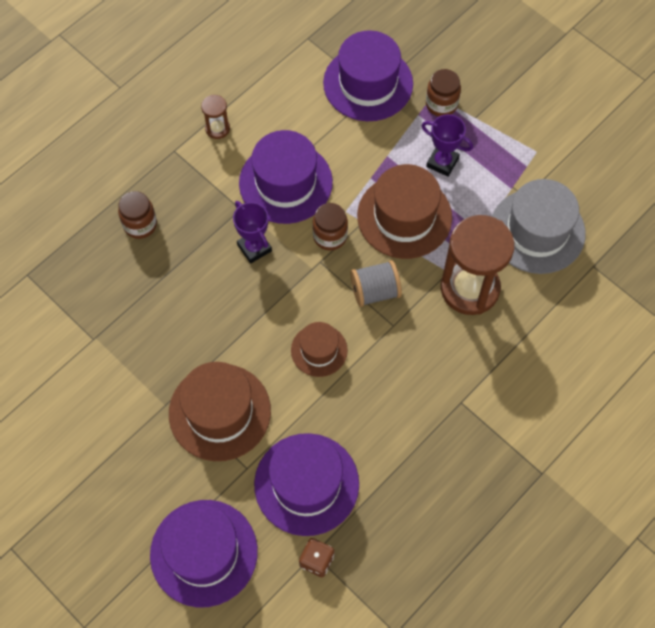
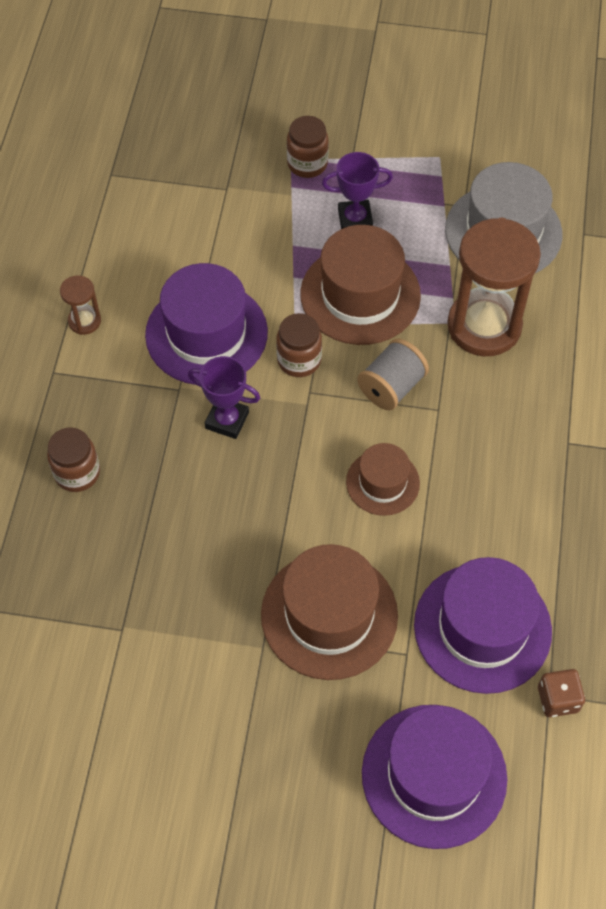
camera: 35 degrees left, 5 degrees down
(368, 83) = (213, 185): purple hat -> none

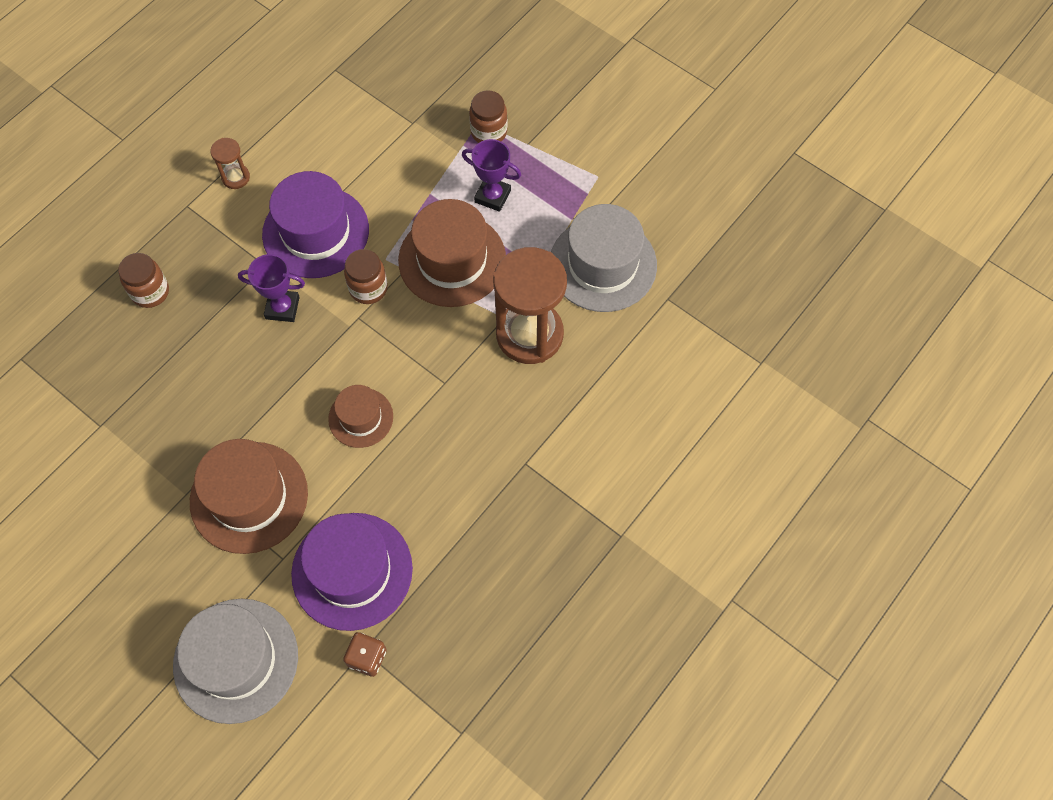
camera: 30 degrees right, 5 degrees up
(227, 420) = (282, 308): purple trophy -> purple trophy turned 45 degrees counterclockwise
(391, 387) = (422, 346): grey spool -> none
(434, 775) = (236, 660): purple hat -> grey hat

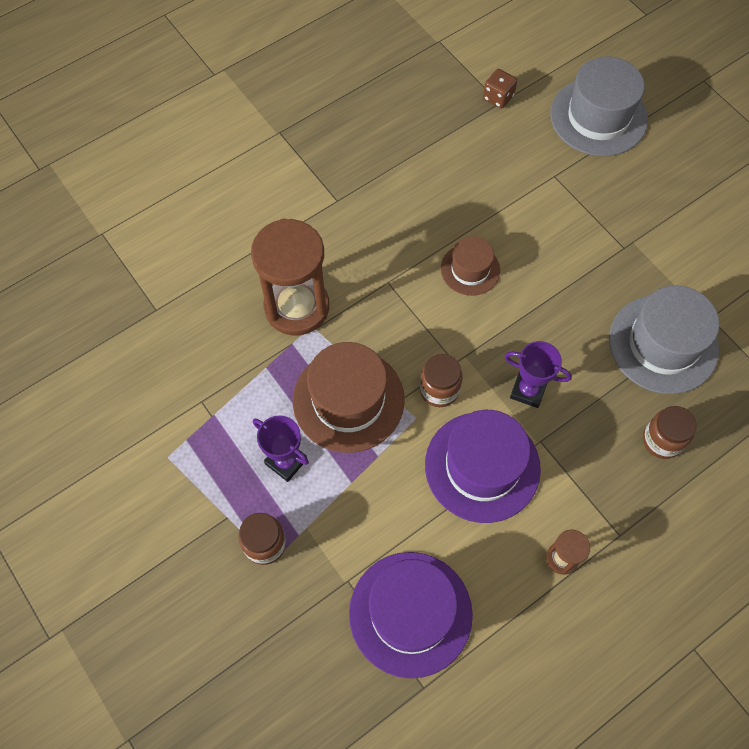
camera: 165 degrees left, 0 degrees up
(249, 497) = (577, 227): brown hat -> none
(352, 571) = (499, 155): purple hat -> purple hat (410, 613)
(603, 264) = (202, 358): grey hat -> grey hat (663, 344)

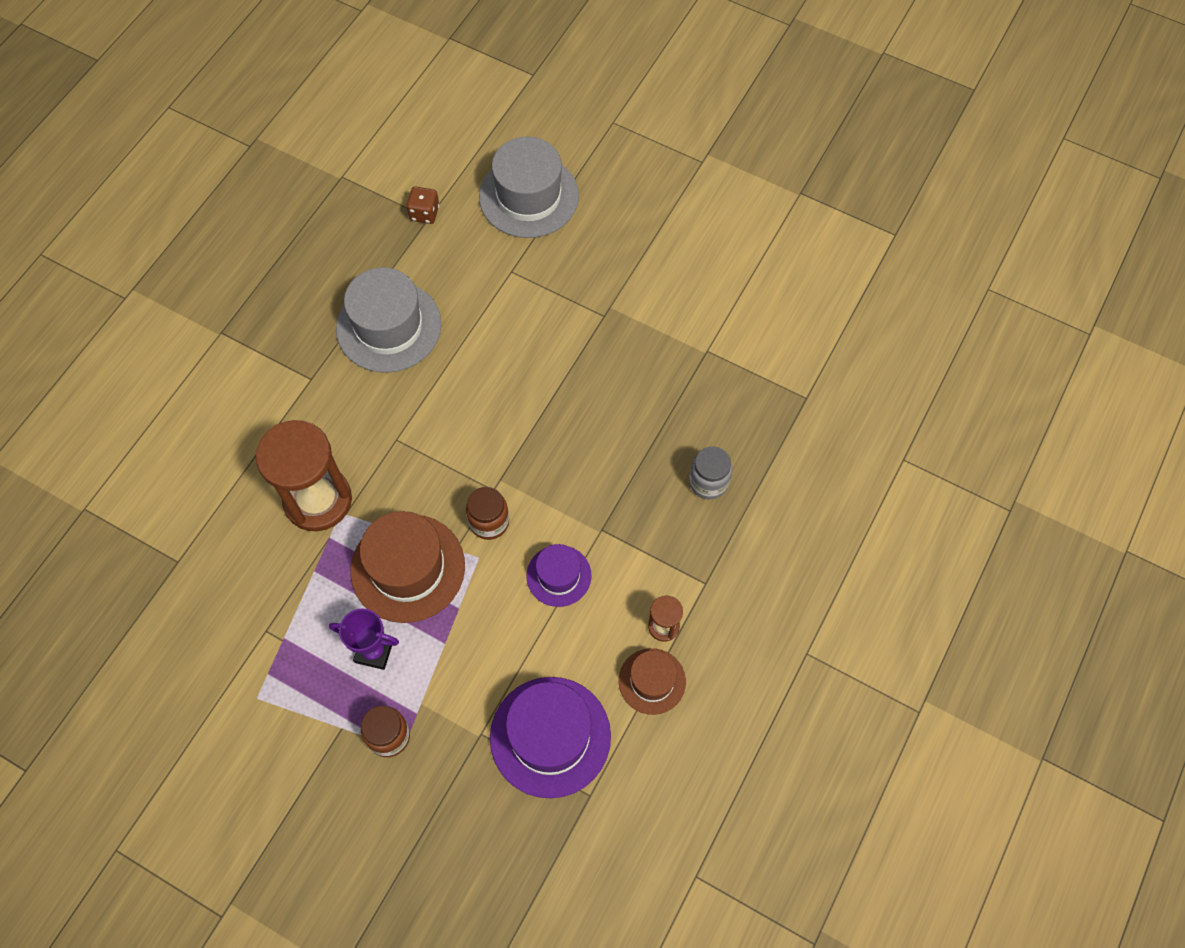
camera: 25 degrees left, 0 degrees up
(470, 269) = (469, 395): brown hat -> brown hat (652, 681)
(482, 466) = (558, 575): purple hat -> purple hat, size x0.57
(528, 390) = (571, 487): purple trophy -> none
(662, 440) = (708, 482): brown jar -> grey jar
(663, 344) = (675, 393): grey hat -> grey hat (389, 326)

